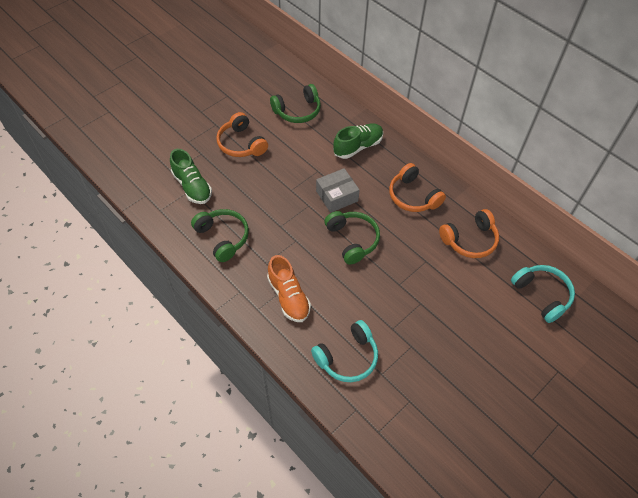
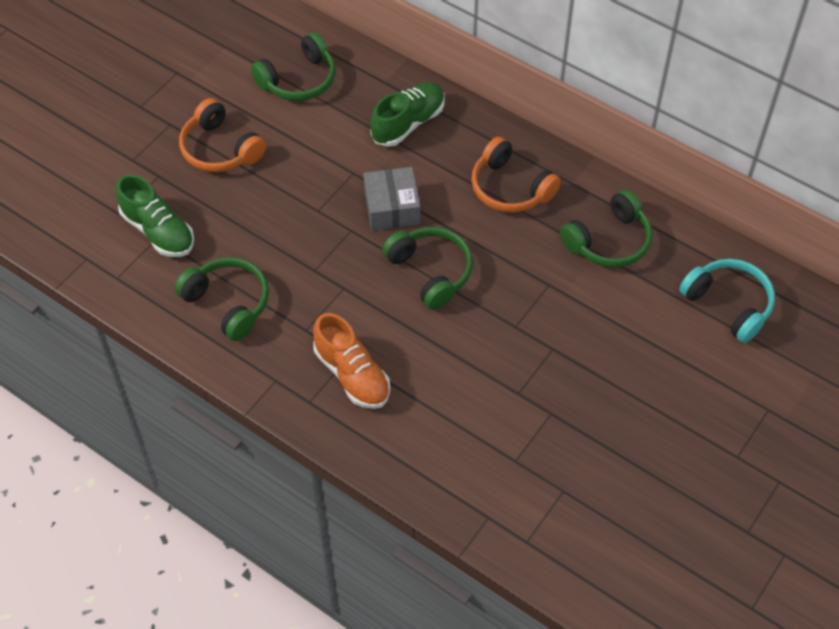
camera: 10 degrees left, 0 degrees up
(337, 196) = (392, 207): grey box -> grey box turned 60 degrees counterclockwise
(347, 357) = (460, 446): turquoise headphones -> none
(470, 240) = (609, 241): orange headphones -> green headphones

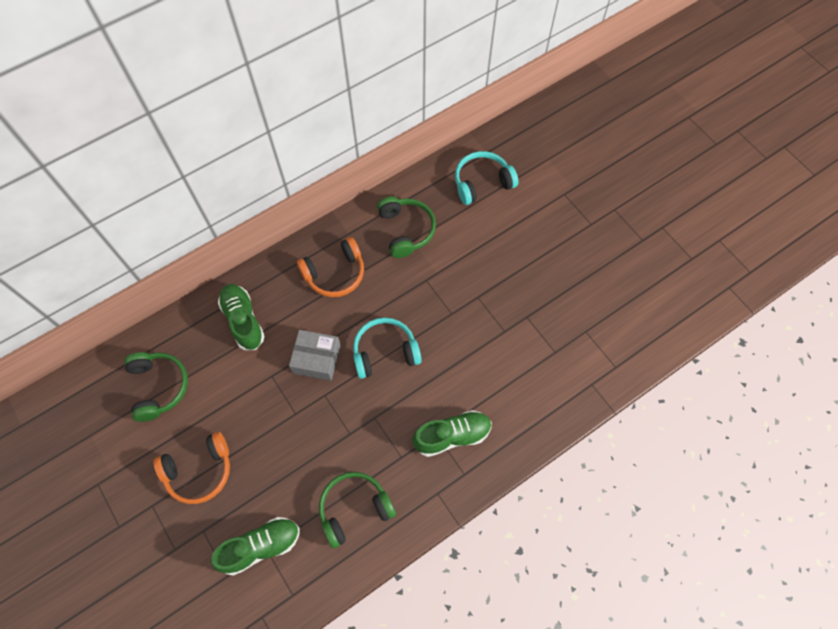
camera: 70 degrees left, 10 degrees up
(352, 374) = (452, 436): orange shoe -> green shoe
(431, 271) = (385, 352): green headphones -> turquoise headphones

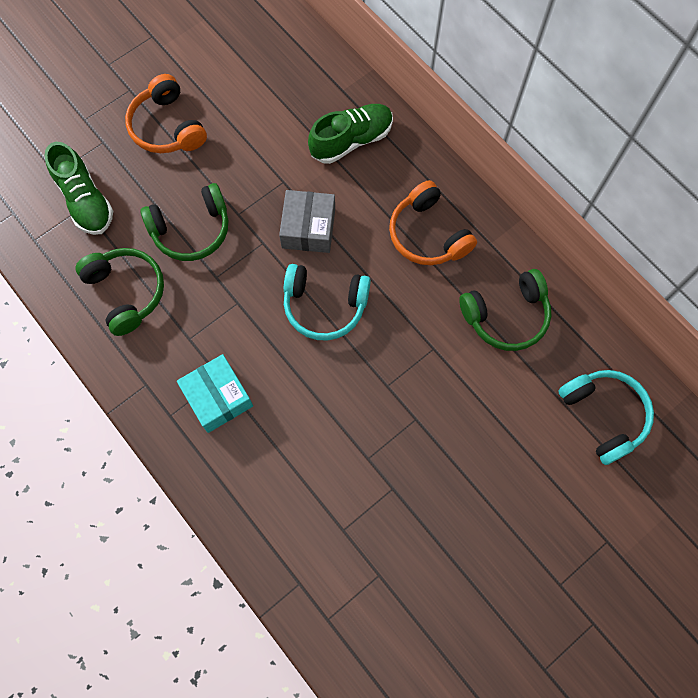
camera: 85 degrees right, 5 degrees up
(159, 387) = (262, 70): green headphones -> green headphones (191, 230)
(385, 352) = (324, 306): turquoise headphones -> turquoise headphones turned 120 degrees clockwise
(452, 436) = (217, 397): green shoe -> turquoise box

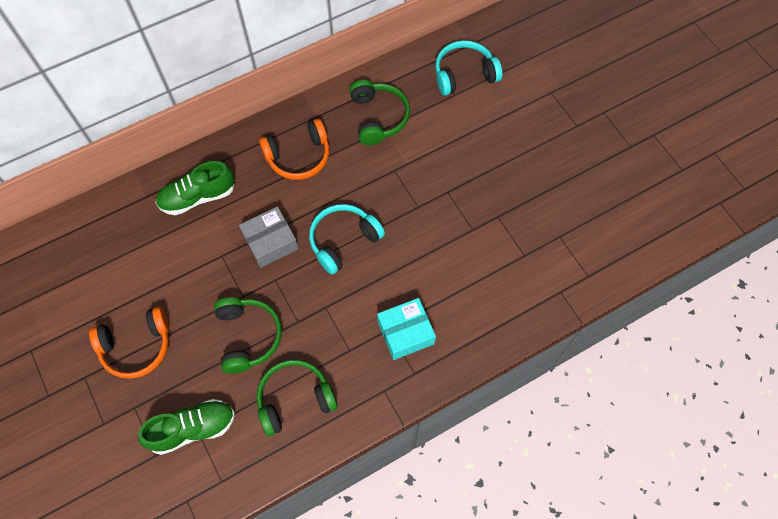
camera: 80 degrees left, 5 degrees down
(308, 228) = (270, 242): grey box -> grey box turned 45 degrees counterclockwise
(324, 306) = (343, 240): turquoise headphones -> turquoise headphones turned 150 degrees counterclockwise
(351, 140) = (198, 197): green shoe -> green shoe turned 90 degrees counterclockwise

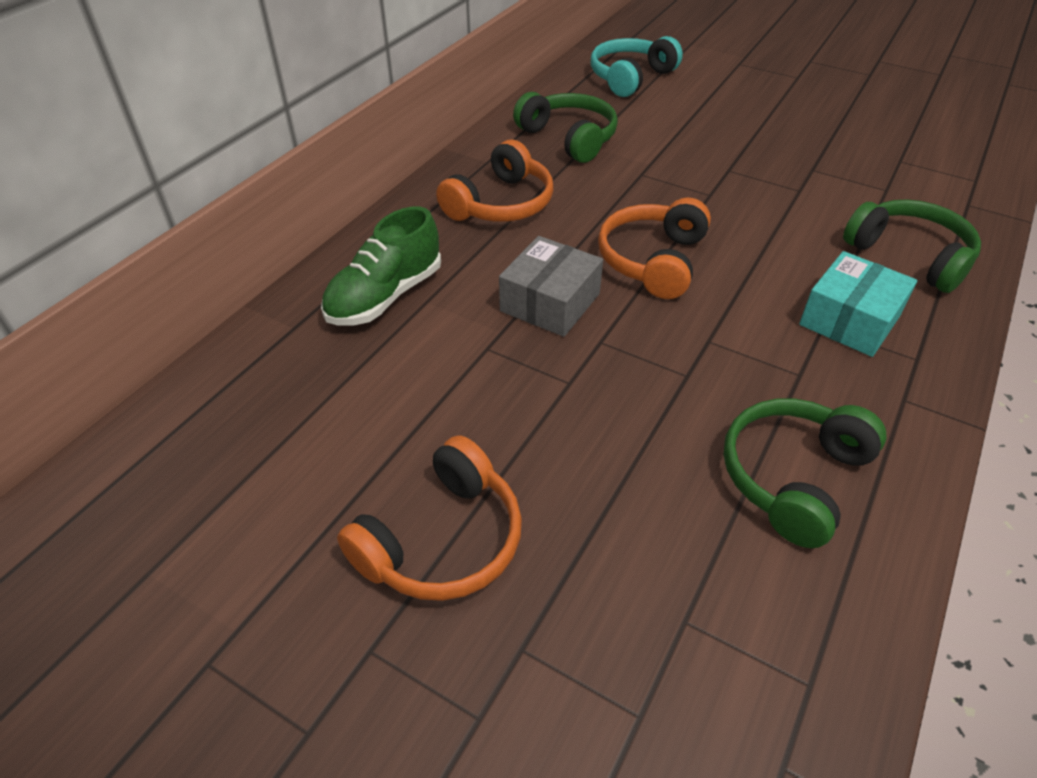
camera: 30 degrees left, 20 degrees down
(192, 429) = (669, 621): green shoe -> none
(248, 336) = (631, 429): green headphones -> green headphones (909, 255)
(343, 240) = (652, 260): turquoise headphones -> orange headphones

